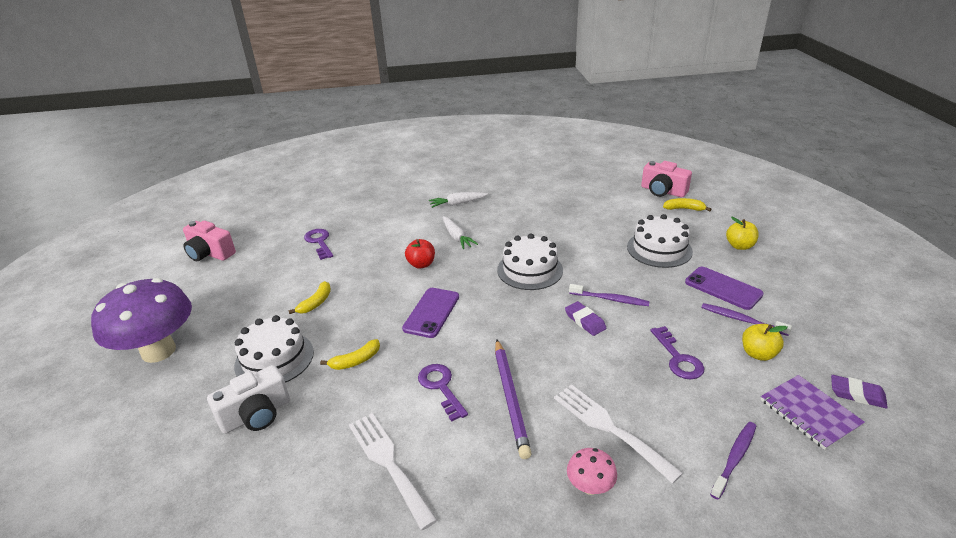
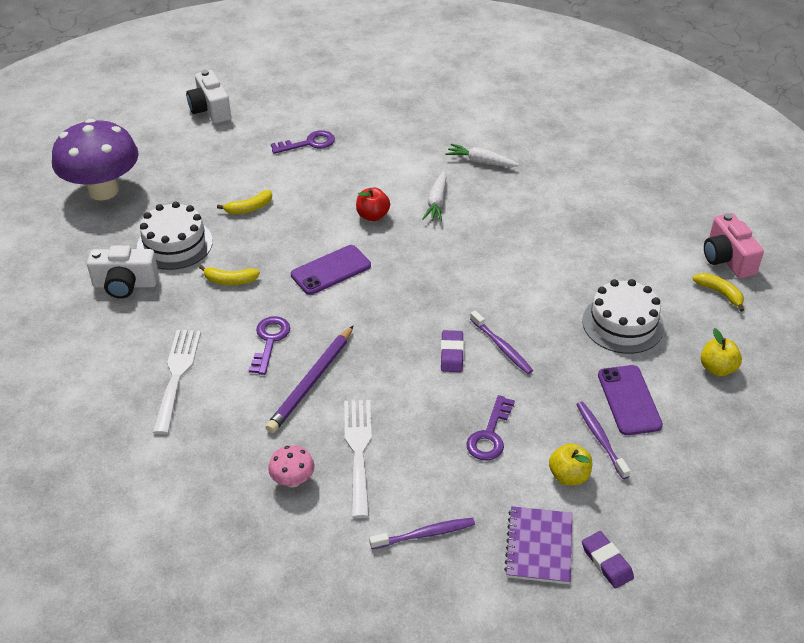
camera: 35 degrees right, 10 degrees up
(210, 253) = (210, 109): pink camera -> white camera
(319, 242) = (309, 143): purple key -> purple key turned 60 degrees clockwise
(530, 270) = (464, 275): white cake -> none

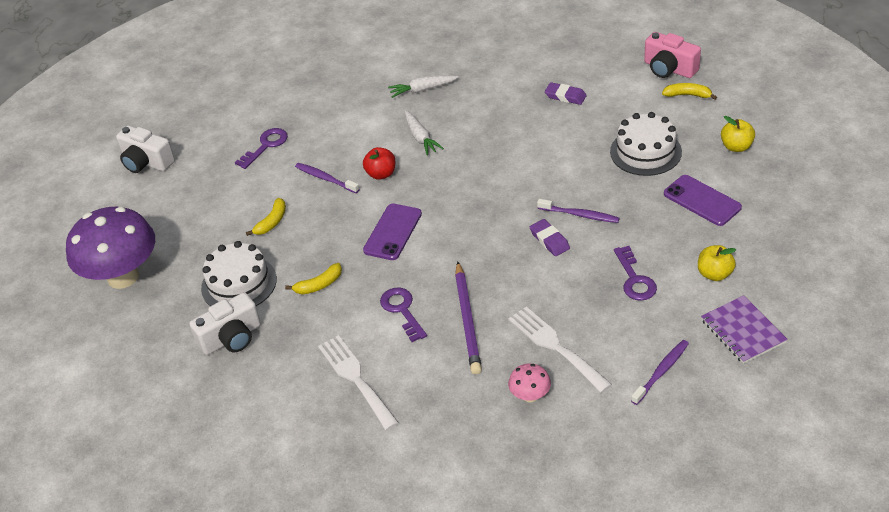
camera: 30 degrees left, 0 degrees up
(600, 439) = (710, 237): purple toothbrush -> purple toothbrush (326, 179)
(607, 562) = (794, 313): purple eraser -> purple eraser (565, 96)

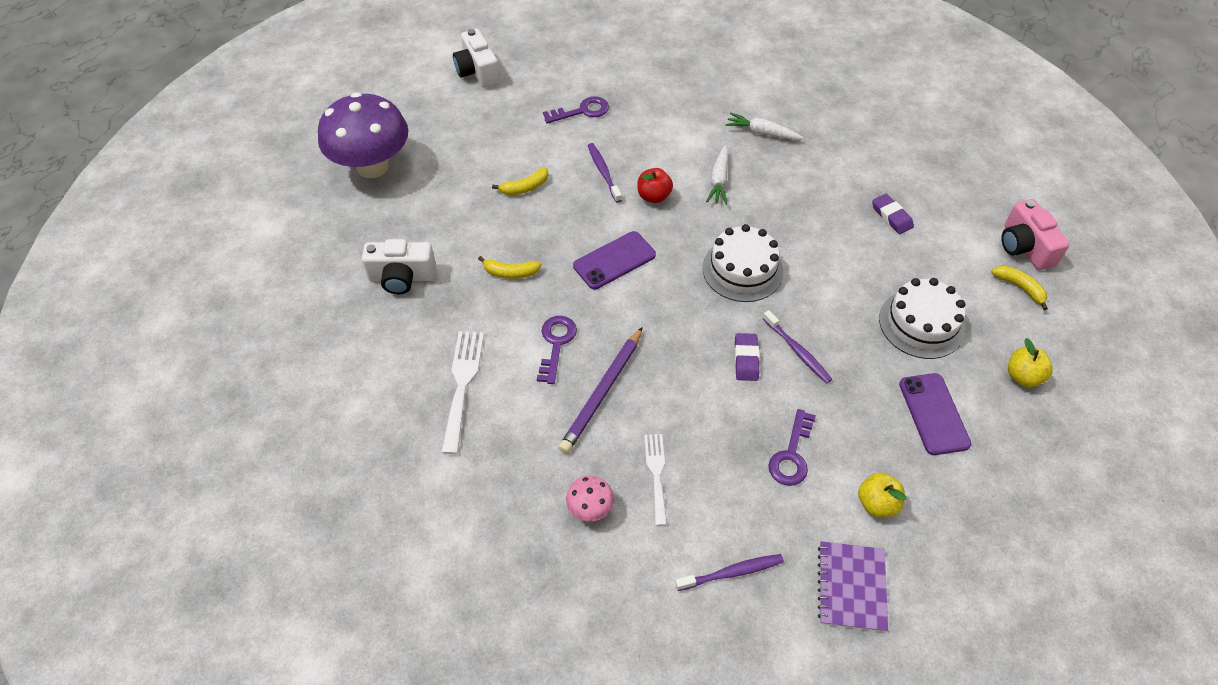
camera: 30 degrees right, 10 degrees up
(239, 283) = (450, 229): white cake -> white cake (742, 270)
(555, 346) = (656, 474): white fork -> white fork, size x0.66

